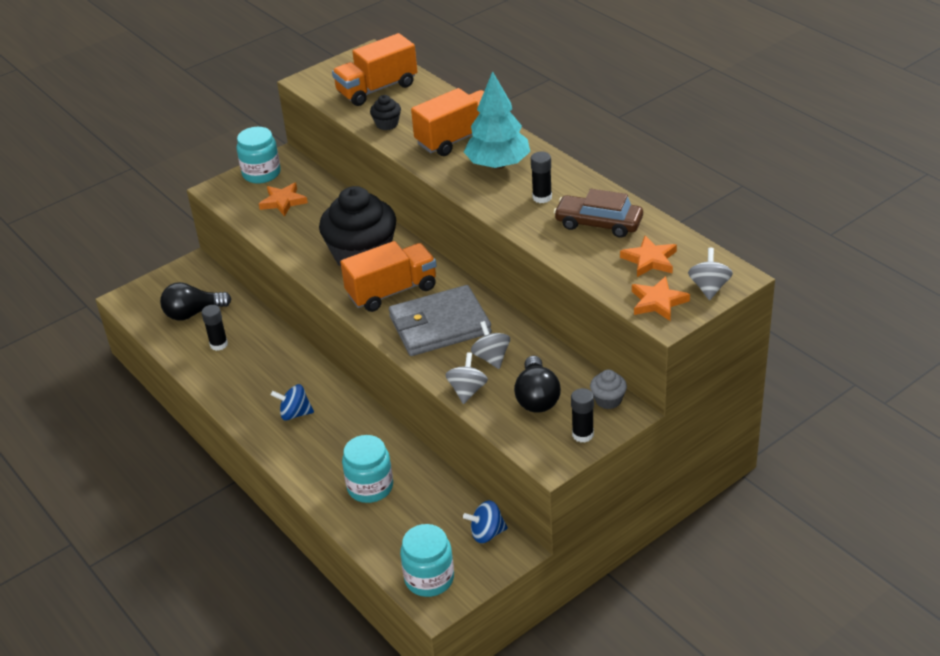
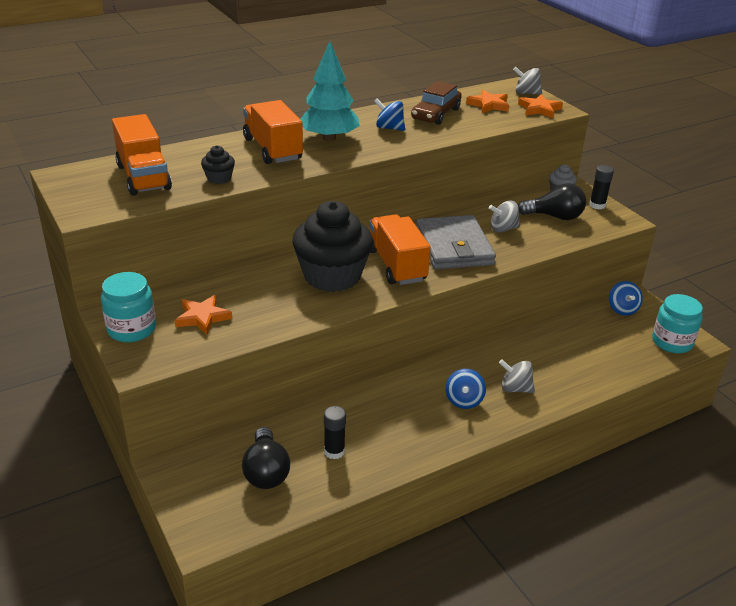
camera: 85 degrees left, 5 degrees down
(370, 487) = (569, 362): turquoise jar -> none
(467, 390) = (542, 244): grey spinning top -> grey spinning top (515, 388)
(542, 197) = (389, 128): black glue stick -> blue spinning top

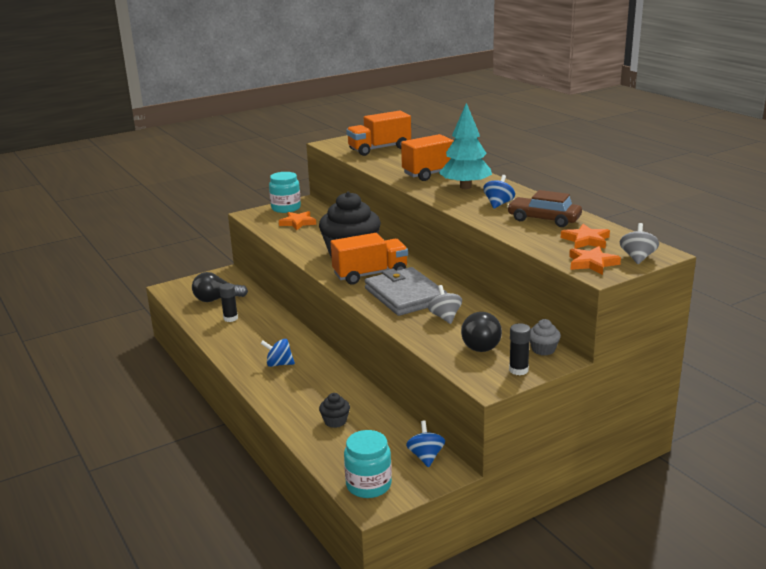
camera: 90 degrees right, 10 degrees down
(219, 178) = (383, 164): black cupcake -> black cupcake (335, 421)
(454, 247) = (405, 295): grey wallet -> grey wallet turned 75 degrees clockwise
(515, 388) = (293, 387): grey spinning top -> none
(622, 309) = (426, 456): blue spinning top -> blue spinning top turned 90 degrees clockwise

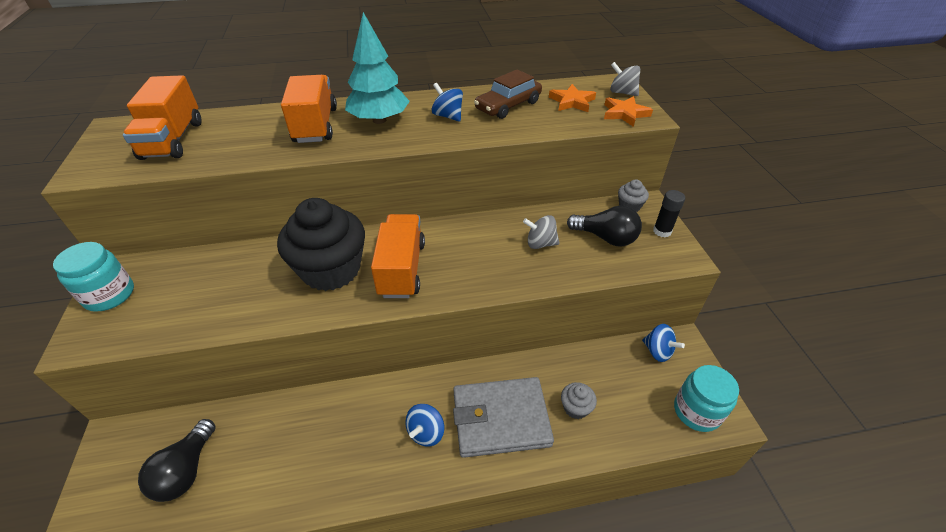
camera: 70 degrees left, 20 degrees up
(230, 318) = (262, 464): black glue stick -> none
(298, 223) = (178, 295): orange star -> none
(335, 421) = (575, 408): black cupcake -> grey cupcake
(405, 295) = (475, 257): grey wallet -> grey wallet (501, 419)
(426, 456) = (657, 351): blue spinning top -> blue spinning top turned 150 degrees counterclockwise

